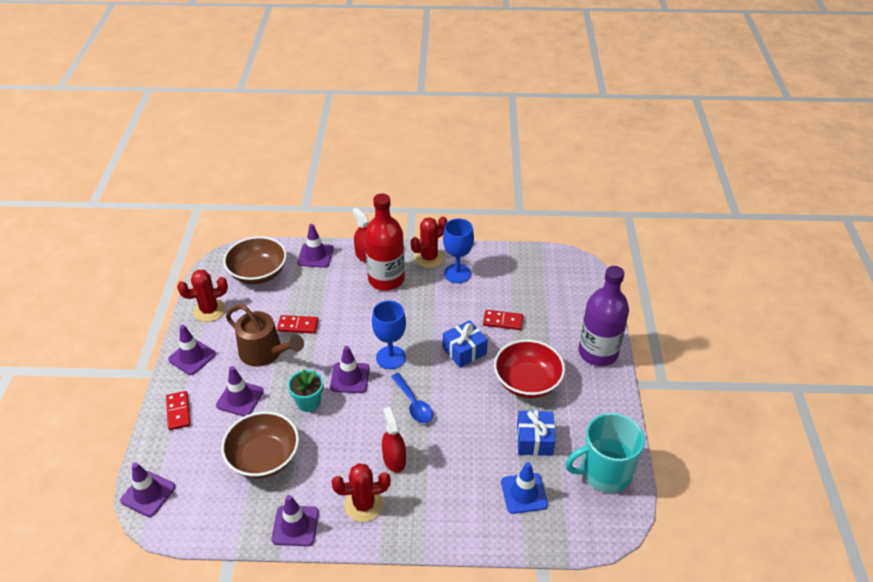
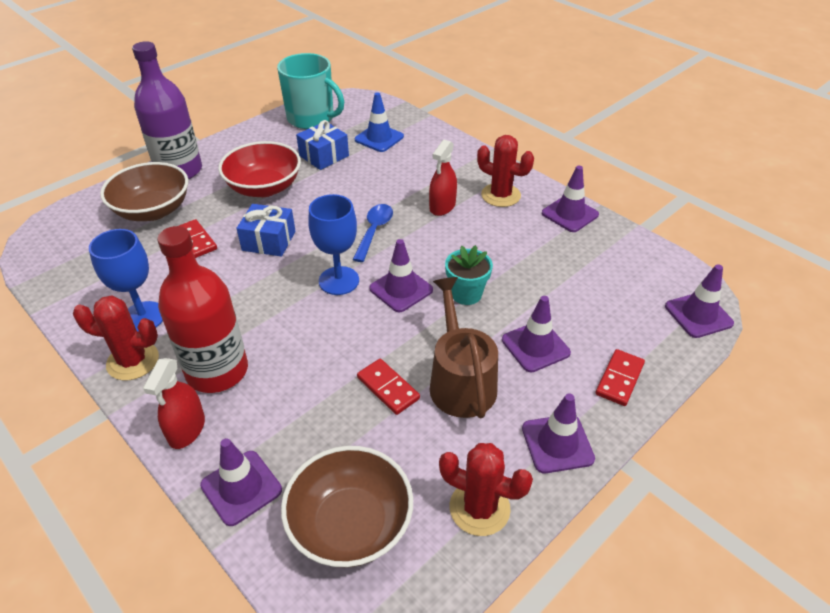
camera: 135 degrees left, 0 degrees up
(264, 458) = (556, 275): brown bowl -> brown bowl (153, 210)

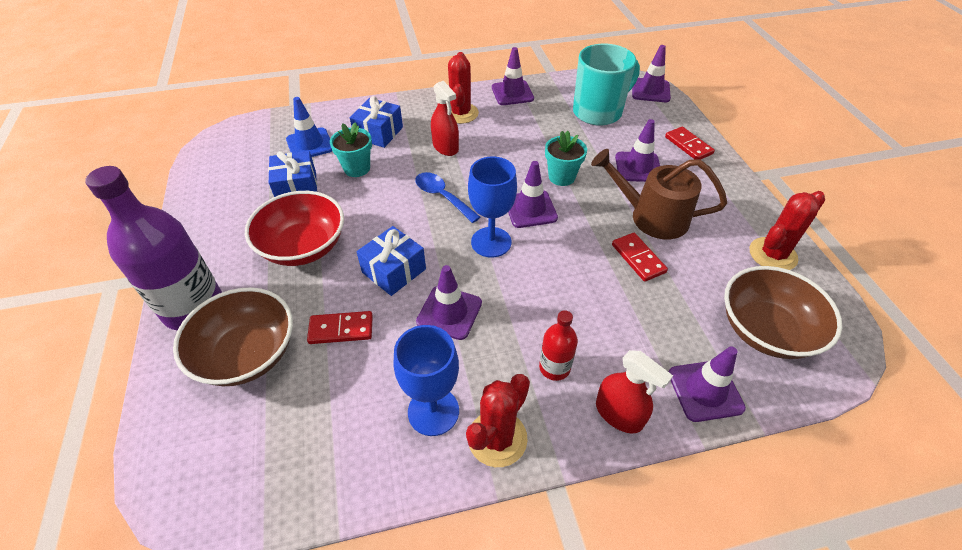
camera: 60 degrees left, 5 degrees up
(217, 371) = (554, 367): red bottle -> red bottle, size x0.48
(311, 118) = (222, 174): turquoise mug -> turquoise mug (598, 112)
(370, 172) = (357, 168): none -> turquoise flower pot
(388, 388) = (638, 258): red domino -> red domino turned 75 degrees clockwise
(426, 163) = (378, 133): none -> blue gift
(500, 195) = (460, 113): red cactus -> red cactus turned 60 degrees counterclockwise
(557, 443) = (731, 196): purple traffic cone -> purple traffic cone (449, 312)

